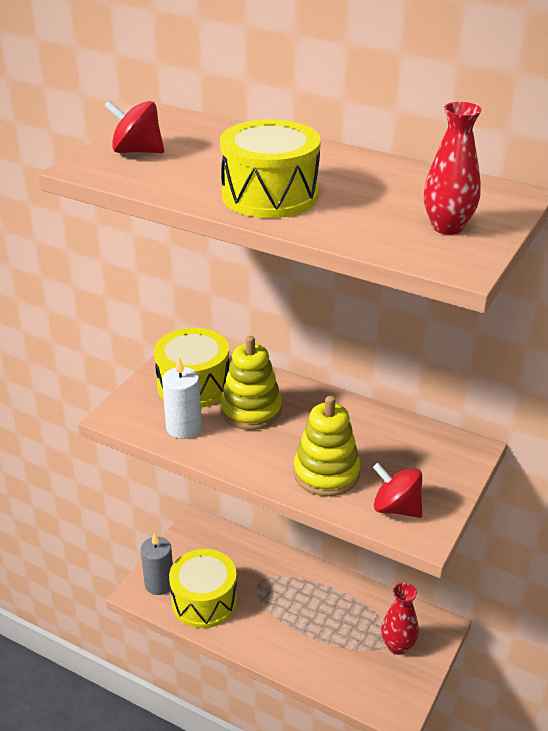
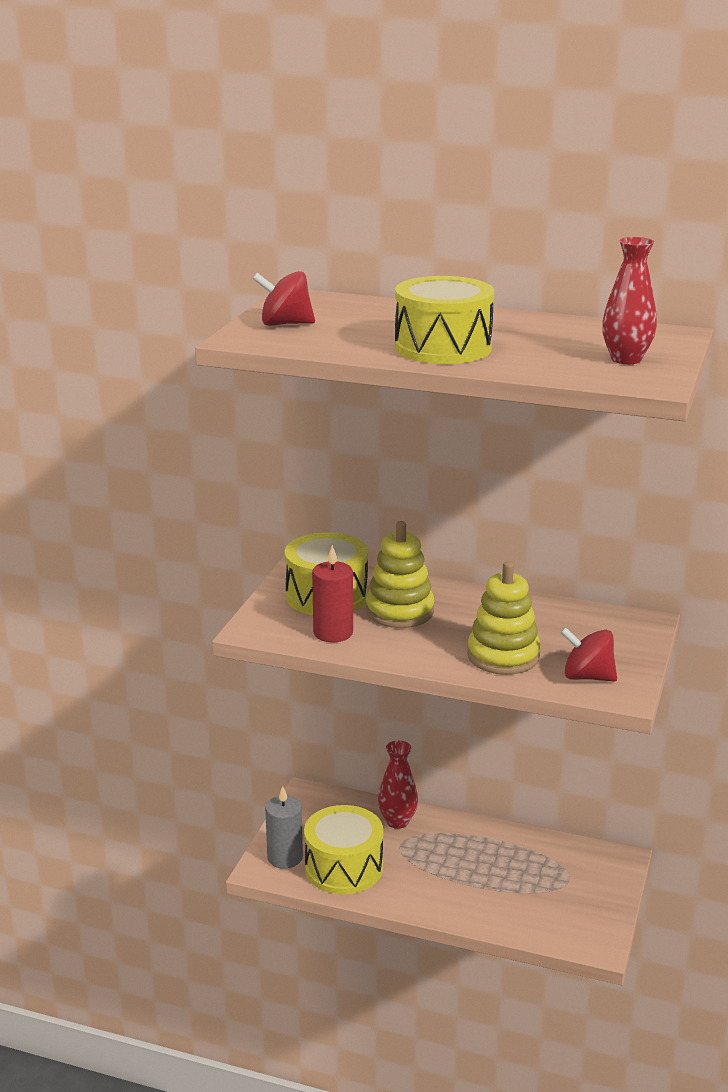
camera: 10 degrees left, 10 degrees down
(184, 428) = (333, 633): white candle -> red candle
(397, 646) = (578, 883): red vase -> red vase (397, 821)

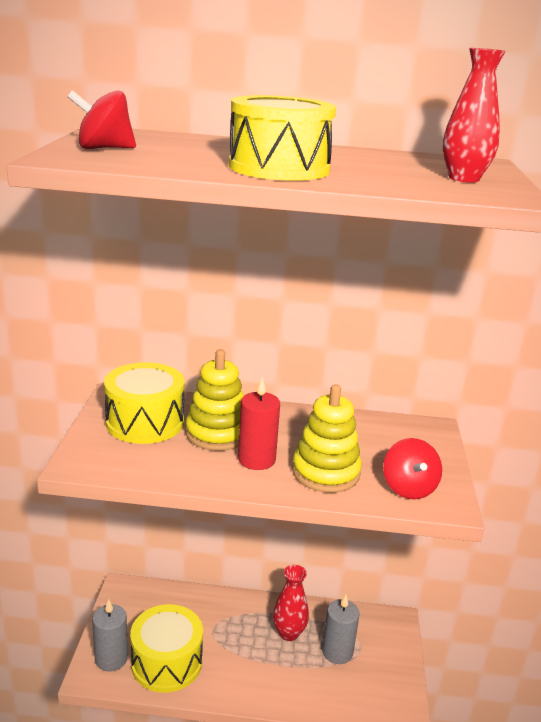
camera: 15 degrees left, 0 degrees up
(333, 633) = (159, 461): red candle -> red candle (256, 459)
(397, 821) = (206, 607): red vase -> red vase (289, 633)
(539, 880) = (337, 652): none -> grey candle
(587, 677) = (408, 488): red spinning top -> red spinning top turned 105 degrees counterclockwise

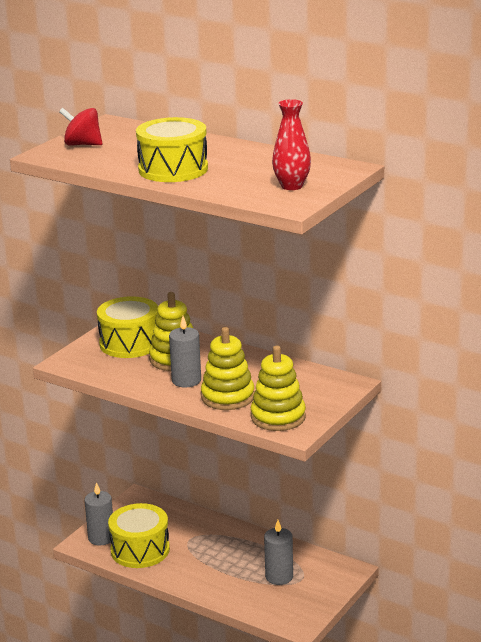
camera: 30 degrees right, 0 degrees up
(256, 459) = (186, 380): red candle -> grey candle
(289, 633) = (249, 555): red vase -> none
(408, 488) = (278, 417): red spinning top -> yellow stacking toy

